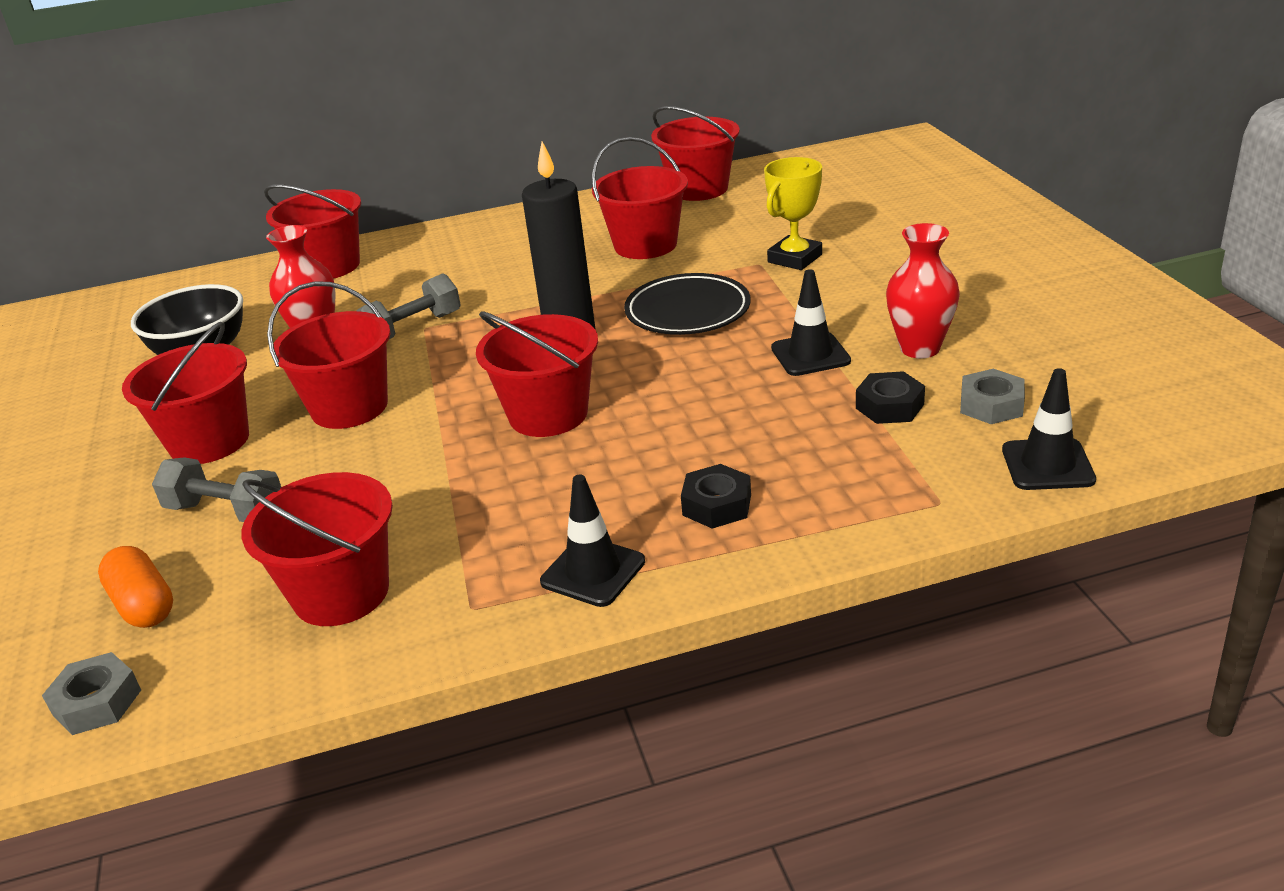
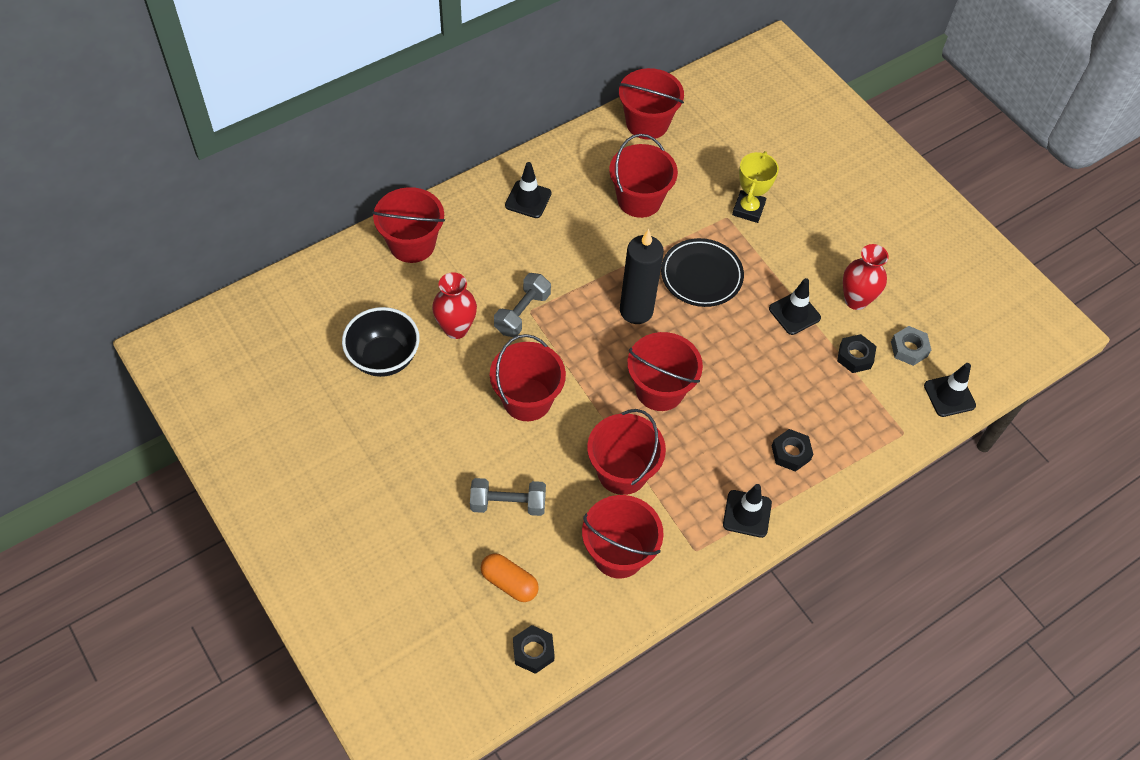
camera: 25 degrees left, 25 degrees up
(97, 702) = (533, 651): grey nut -> black nut
(209, 441) = (452, 444): red bucket -> red bucket (622, 471)
(501, 239) = (528, 199): none -> black traffic cone

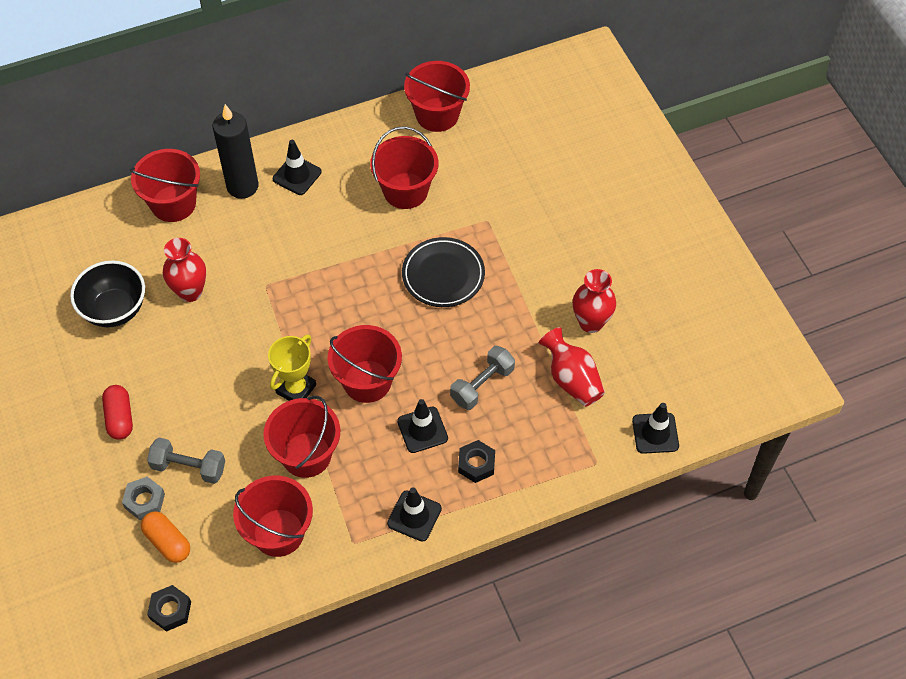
camera: 15 degrees right, 0 degrees up
(422, 466) = (120, 418): none -> red capsule
(522, 313) = (258, 286): grey dumbbell -> grey dumbbell (482, 385)
(527, 399) = (237, 370): red bucket -> none
(636, 311) = (368, 300): black candle -> black candle (242, 186)
(748, 209) = (511, 215): yellow trophy -> yellow trophy (296, 389)
(794, 313) = (524, 326): black traffic cone -> black traffic cone (422, 430)
(855, 357) = (571, 379): black nut -> red vase
(909, 349) = (629, 380): grey nut -> grey nut (144, 501)

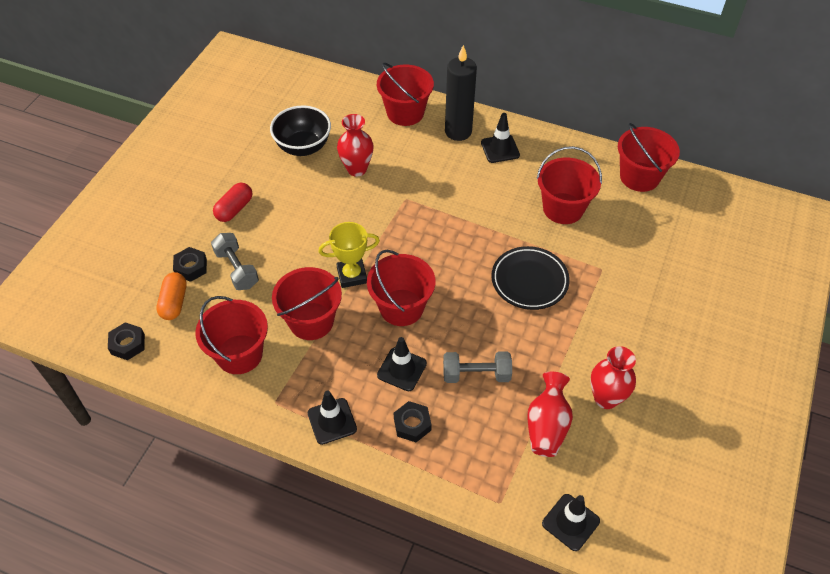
camera: 45 degrees right, 5 degrees down
(144, 501) = (191, 267): grey nut -> black nut

